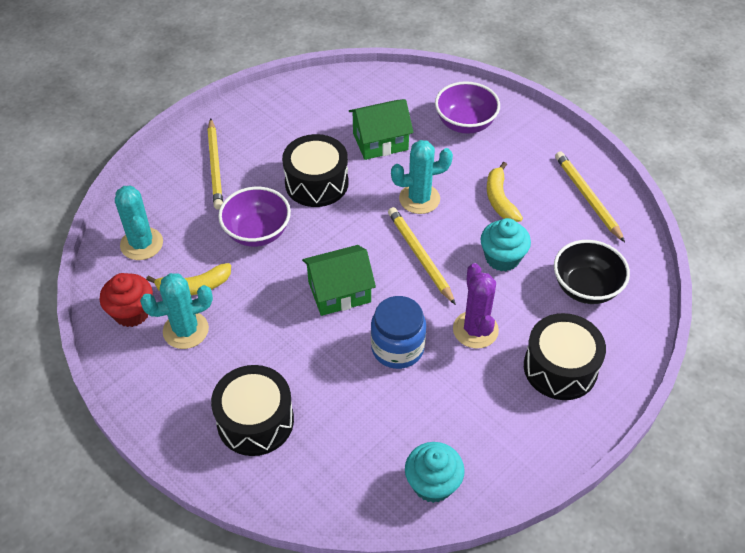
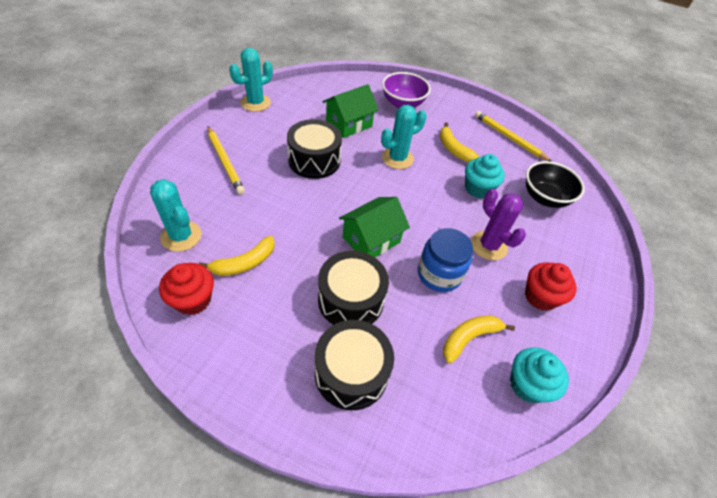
camera: 25 degrees left, 0 degrees up
(186, 330) = (252, 304): turquoise cactus -> turquoise cactus (255, 103)
(257, 232) = (282, 206): purple bowl -> none
(395, 422) = (469, 338): none -> yellow banana
(420, 256) = (419, 199): yellow pencil -> none
(504, 401) = (540, 297): none -> red cupcake
(560, 368) = (563, 260): black drum -> black drum (351, 300)

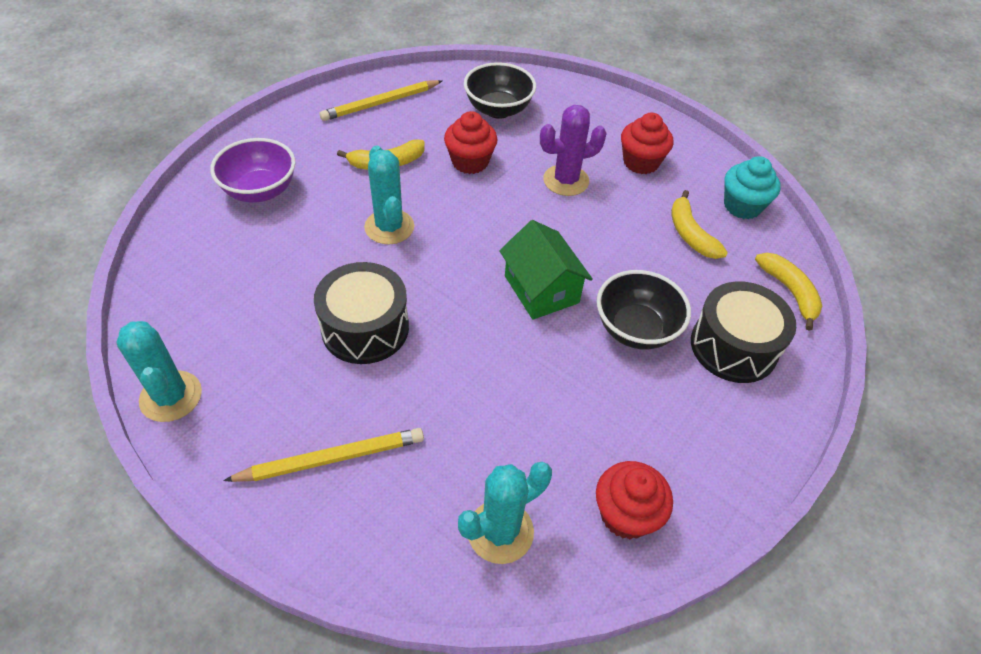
camera: 75 degrees left, 0 degrees up
(244, 263) = (565, 443): yellow banana -> yellow banana (789, 292)
(349, 124) = (287, 268): green house -> none
(351, 300) = (635, 329): black drum -> black bowl
(439, 274) = (604, 236): blue jar -> none
(478, 189) = (470, 162): turquoise cupcake -> red cupcake

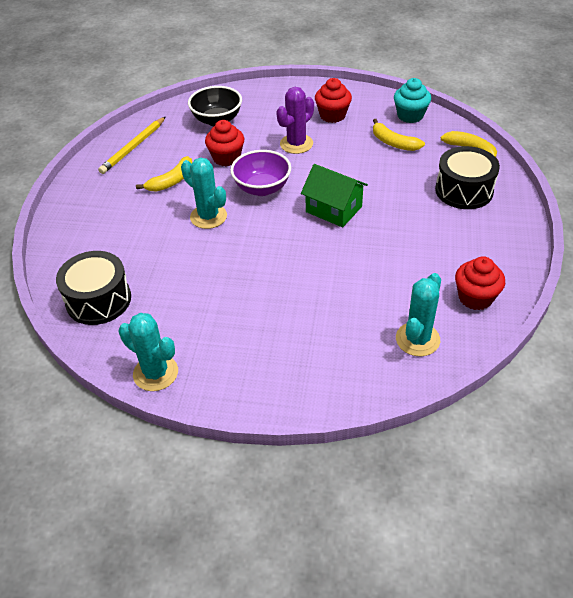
camera: 25 degrees left, 5 degrees down
(260, 191) = (99, 233): purple bowl -> purple bowl (262, 188)
(331, 458) = (290, 353): yellow pencil -> none
(365, 328) = (246, 278): black drum -> black drum (98, 300)
(635, 329) = (405, 206): black bowl -> none

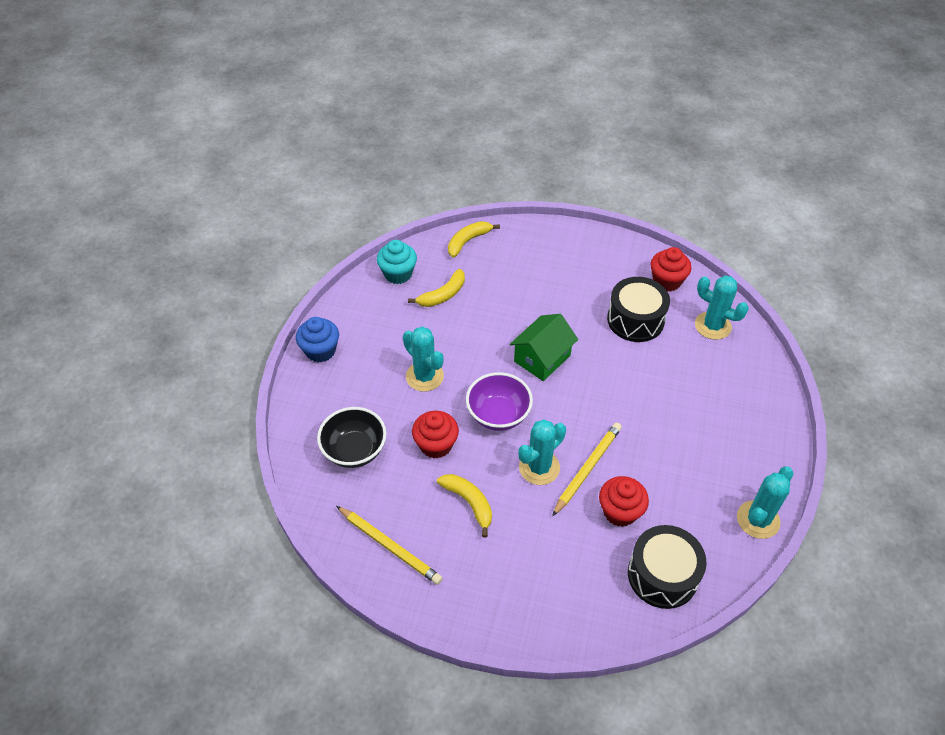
camera: 85 degrees left, 5 degrees up
(209, 246) = (587, 469): none -> yellow pencil
(296, 144) = (424, 376): purple cactus -> turquoise cactus
(311, 91) = (320, 351): none -> blue cupcake
(332, 115) = (378, 337): red cupcake -> red cupcake (620, 511)
(464, 190) = (529, 259): black drum -> black drum (635, 320)

